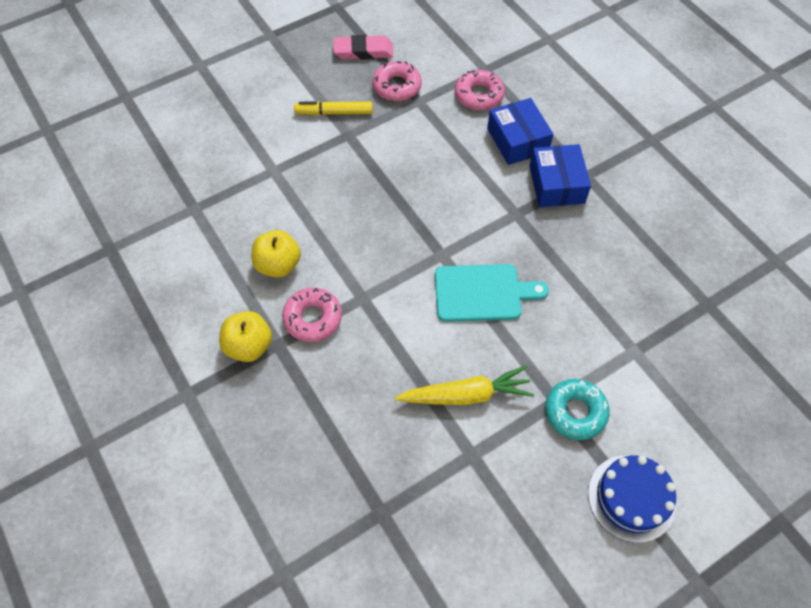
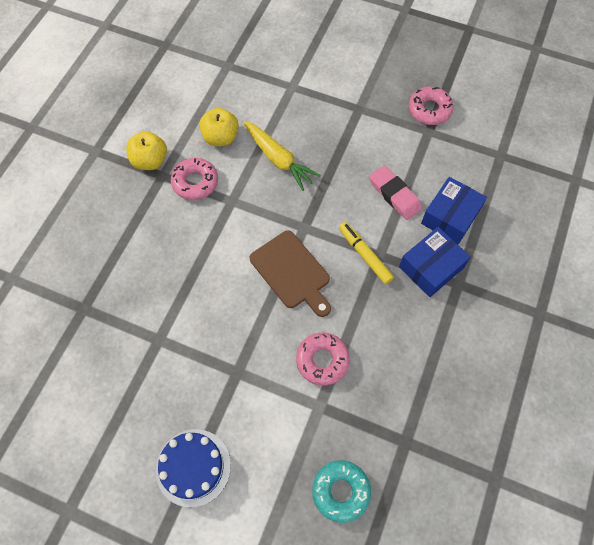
camera: 55 degrees right, 5 degrees up
(334, 113) = (371, 88): yellow marker -> yellow marker (364, 255)
(363, 51) = (443, 70): pink eraser -> pink eraser (394, 195)
(466, 395) = (202, 309): yellow carrot -> yellow carrot (278, 159)
(479, 95) = (470, 166): pink donut -> pink donut (322, 360)
(482, 293) = (292, 272): turquoise cutting board -> brown cutting board
(575, 412) = (237, 390): turquoise donut -> turquoise donut (341, 491)

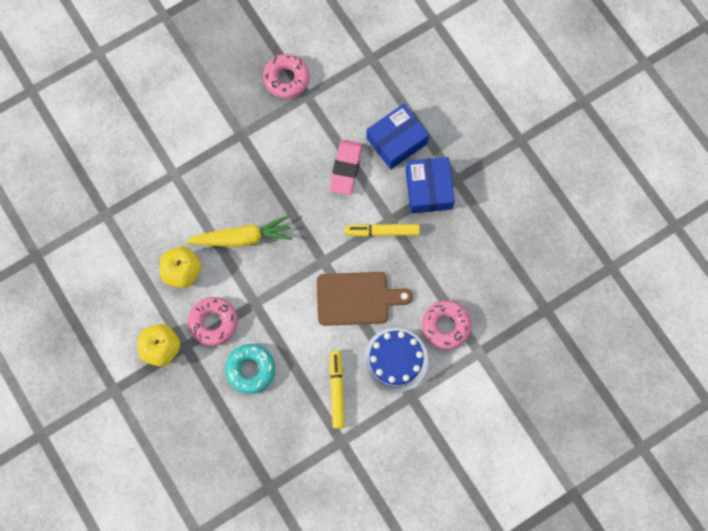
camera: 55 degrees left, 10 degrees up
(193, 467) = (462, 475): blue cake -> blue cake (395, 360)
(201, 307) = (337, 390): none -> yellow marker
(341, 491) = (549, 380): turquoise donut -> turquoise donut (251, 369)
(394, 195) = (346, 168): pink eraser -> pink eraser turned 75 degrees counterclockwise
(450, 216) = (396, 141): blue box -> blue box turned 75 degrees clockwise

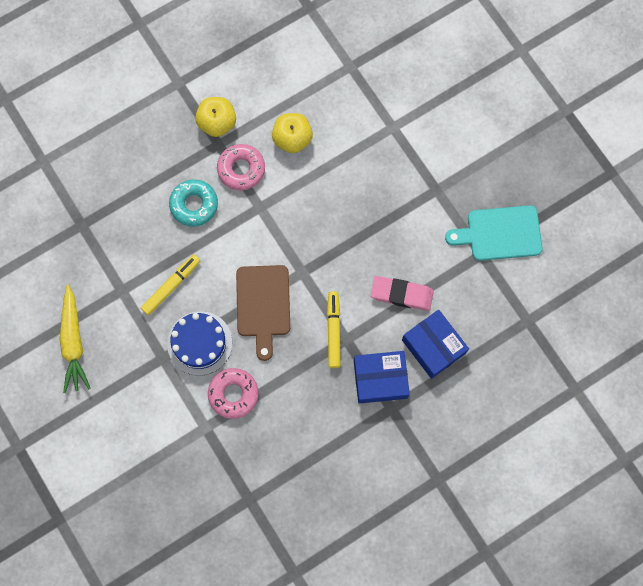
camera: 90 degrees right, 0 degrees up
(242, 237) = (327, 194): yellow carrot -> yellow carrot (73, 342)
(286, 79) = (500, 233): pink donut -> turquoise cutting board
(337, 390) = (171, 286): yellow marker -> yellow marker turned 45 degrees counterclockwise

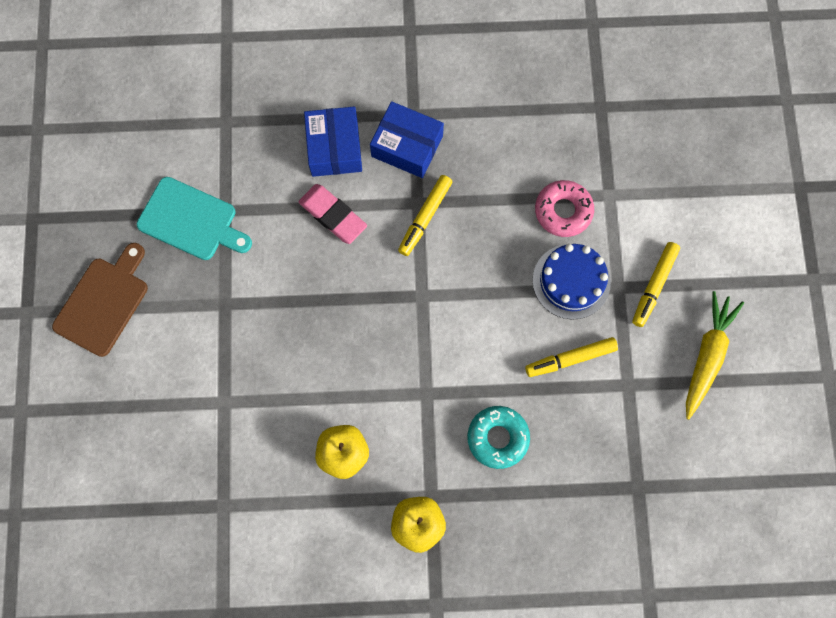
camera: 150 degrees left, 0 degrees up
(136, 374) = (654, 286): none -> yellow marker
(241, 169) = (421, 450): pink donut -> none
(263, 305) = (482, 283): brown cutting board -> brown cutting board (103, 302)

